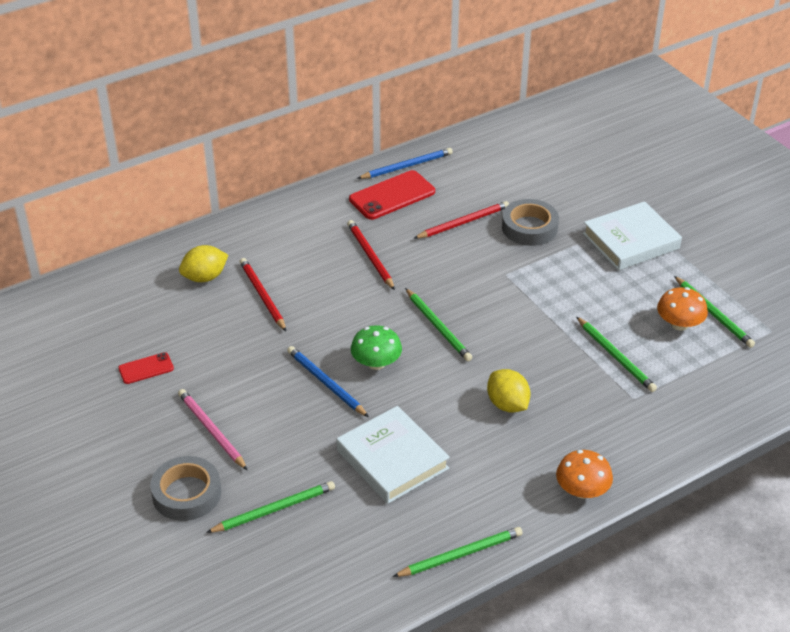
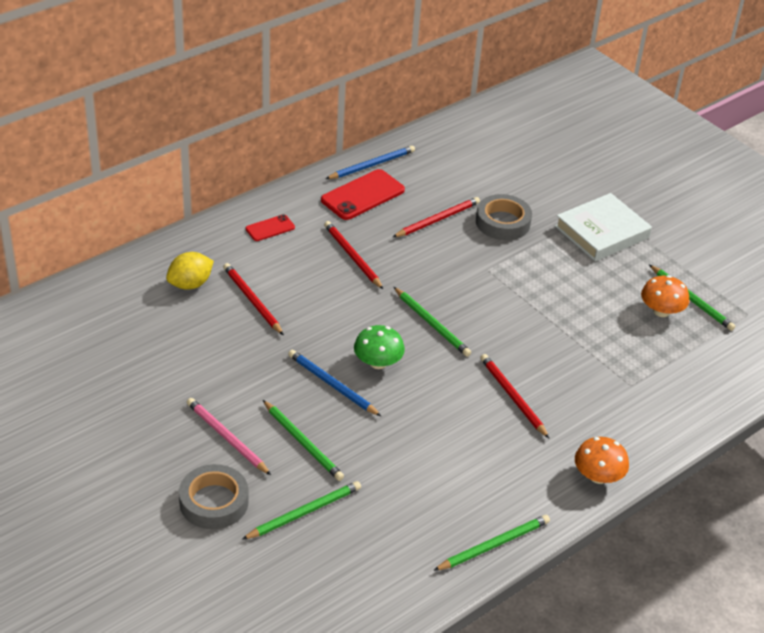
camera: 10 degrees left, 0 degrees up
(146, 368) = (148, 379): red phone -> red phone (270, 228)
(392, 459) = (411, 456): white book -> none
(507, 404) = (512, 397): yellow lemon -> red pencil
(615, 356) = (607, 345): green pencil -> green pencil (303, 443)

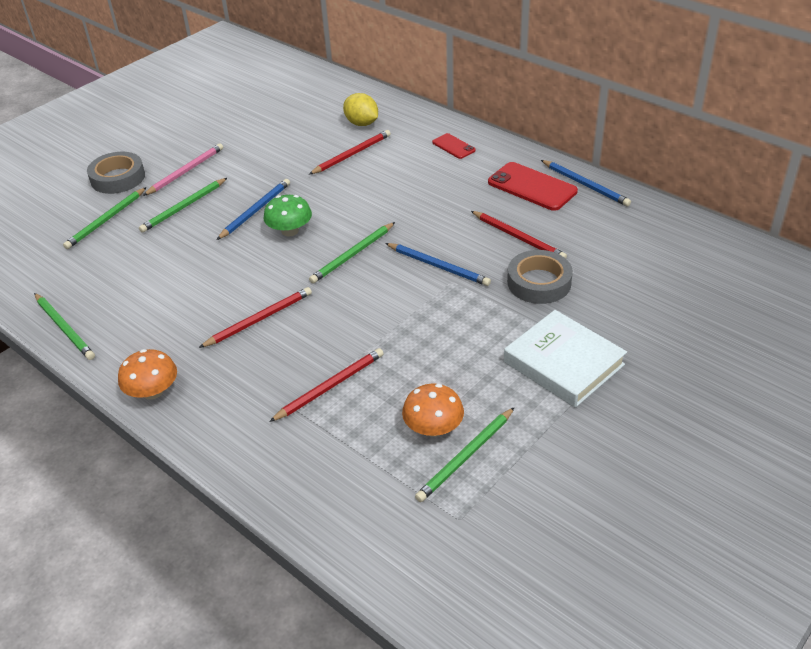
camera: 85 degrees right, 0 degrees up
(304, 512) = (106, 220): green pencil -> green pencil turned 75 degrees clockwise
(352, 256) = (434, 195): red pencil -> red pencil (330, 386)
(465, 273) = (438, 266): none -> blue pencil

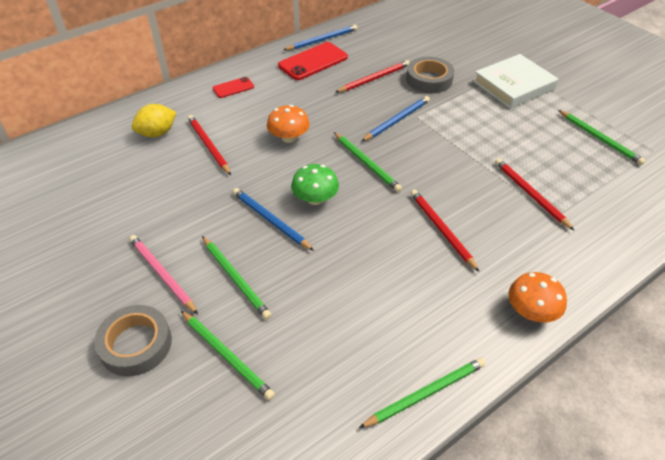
camera: 80 degrees left, 5 degrees up
(433, 428) = (574, 149): orange mushroom -> orange mushroom (289, 137)

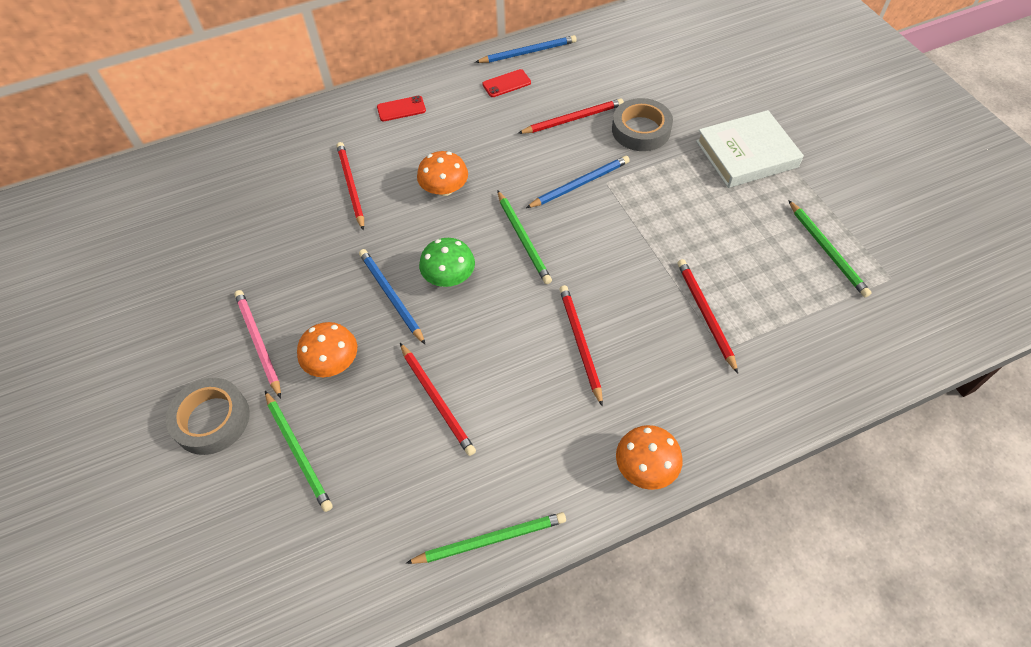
camera: 15 degrees right, 10 degrees up
(157, 133) = (299, 160): yellow lemon -> none
(235, 278) = (333, 362): green pencil -> orange mushroom
(313, 61) = (506, 83): red phone -> red phone, size x0.55
(338, 292) = (437, 400): none -> red pencil

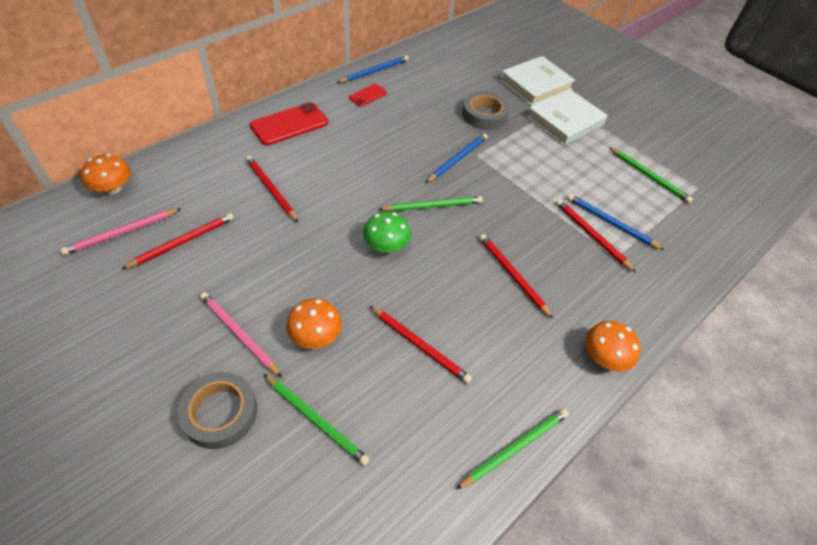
camera: 25 degrees left, 5 degrees down
(187, 209) = (122, 233): none -> pink pencil
(391, 296) = (344, 270): blue pencil -> blue pencil (611, 223)
(401, 109) = (289, 124): red phone -> red phone, size x1.82
(444, 189) = (352, 179): orange mushroom -> orange mushroom (113, 188)
(523, 239) = (433, 206): green pencil -> green pencil turned 60 degrees counterclockwise
(573, 119) = (430, 114): red pencil -> red pencil (183, 242)
(730, 97) = (535, 85): none -> white book

